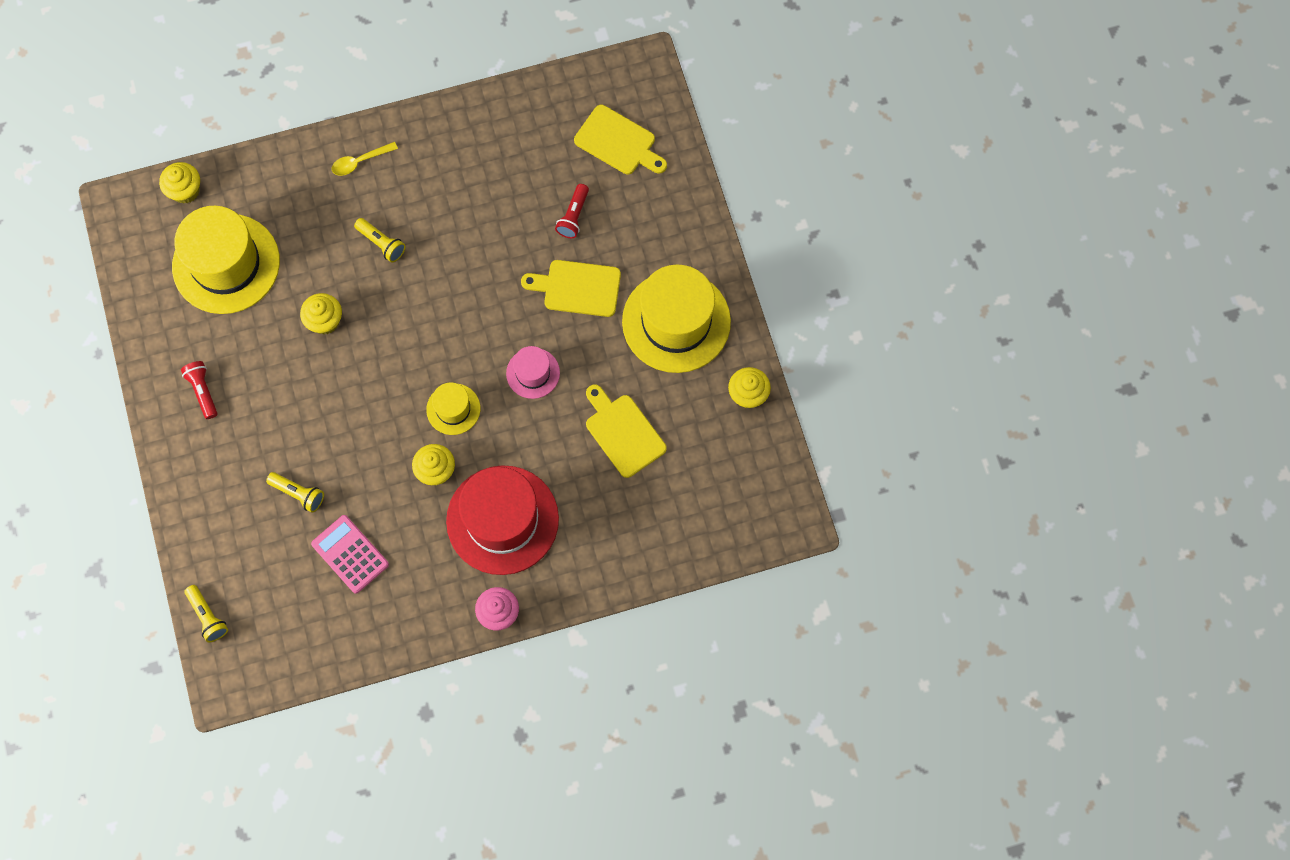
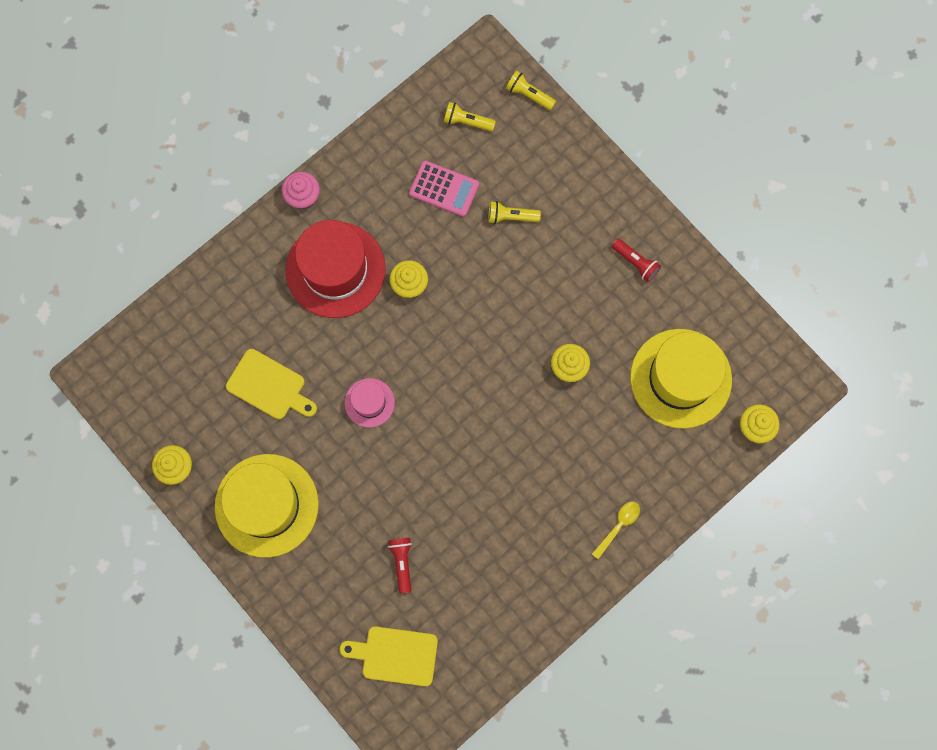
camera: 155 degrees right, 5 degrees up
(381, 243) = (558, 458): yellow flashlight -> yellow flashlight (467, 121)
(453, 409) = (421, 341): yellow hat -> none
(577, 288) = (367, 496): yellow cutting board -> none

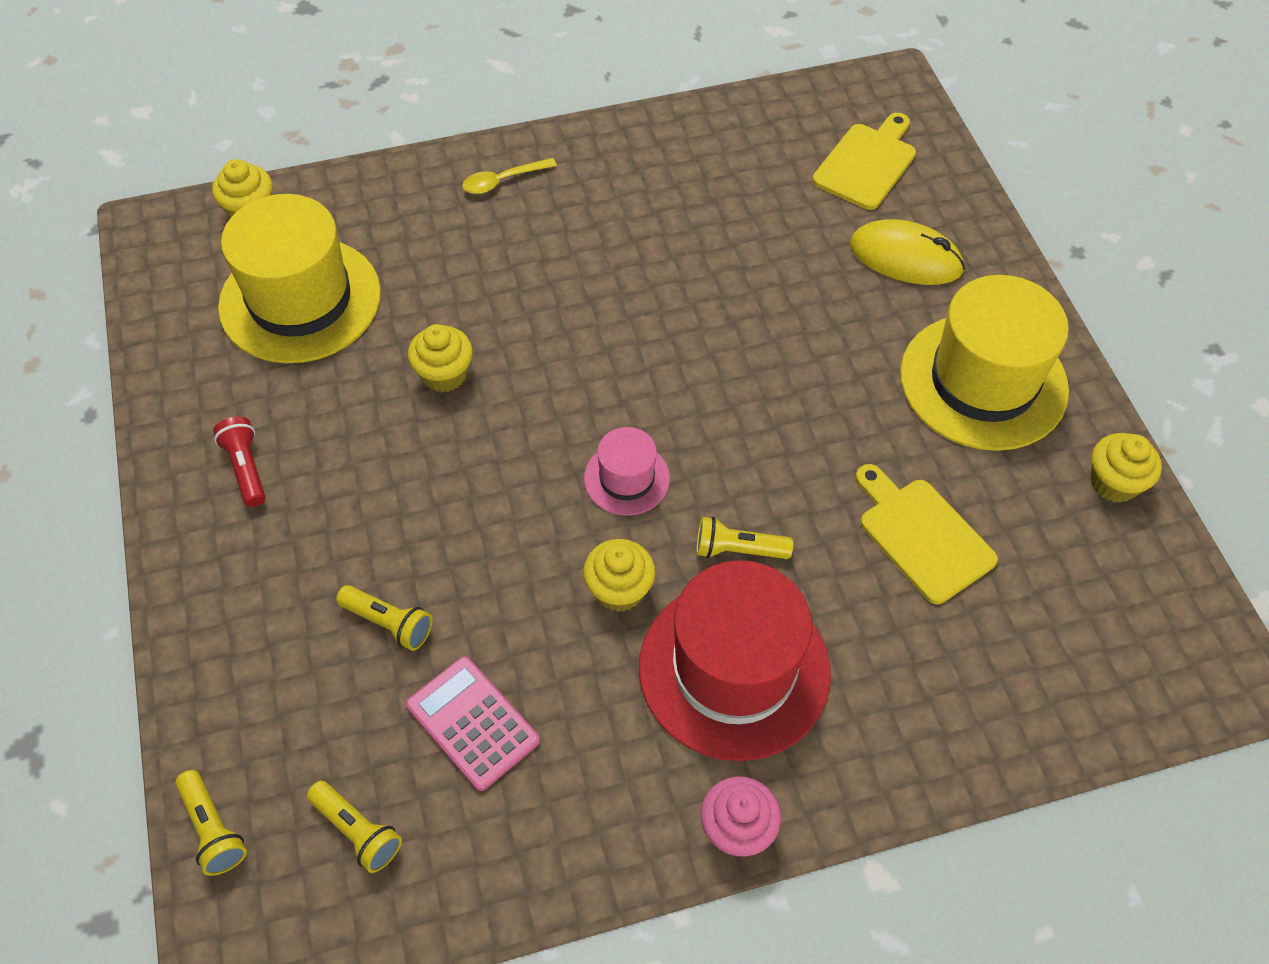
camera: 155 degrees left, 20 degrees down
(342, 582) = (905, 257): none -> yellow mouse
(360, 334) = (738, 550): none -> yellow flashlight
(369, 402) = (769, 449): pink hat -> pink hat (627, 478)
(395, 655) = (867, 163): yellow cutting board -> yellow cutting board turned 90 degrees counterclockwise
(402, 563) = (812, 247): red flashlight -> none

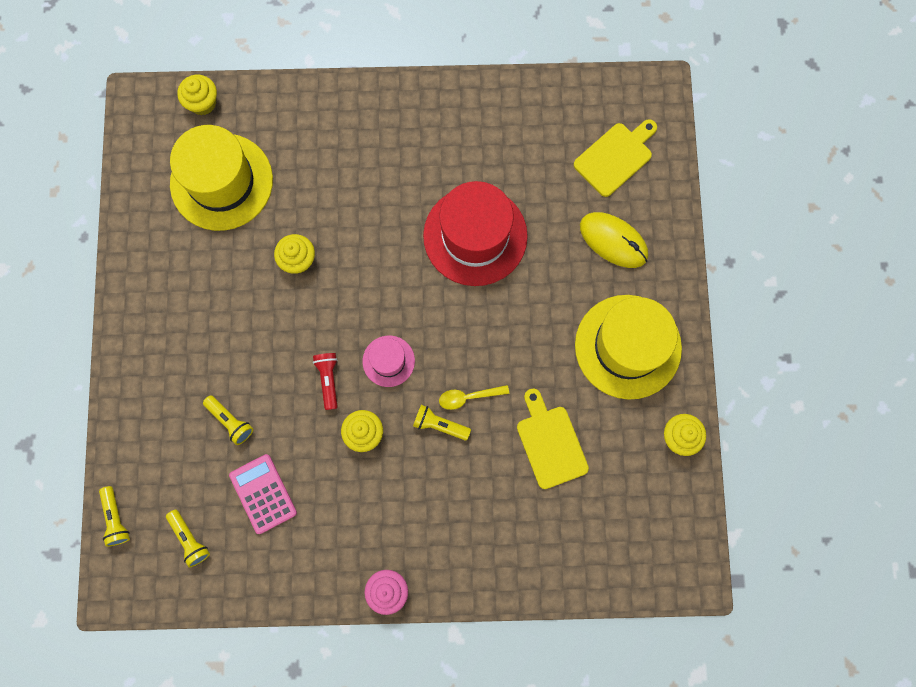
camera: 15 degrees right, 20 degrees up
(246, 468) = (168, 298): red flashlight -> red flashlight (328, 380)
(503, 181) = (369, 115): yellow spoon -> yellow spoon (468, 397)
(734, 669) = (414, 499): red hat -> red hat (475, 236)

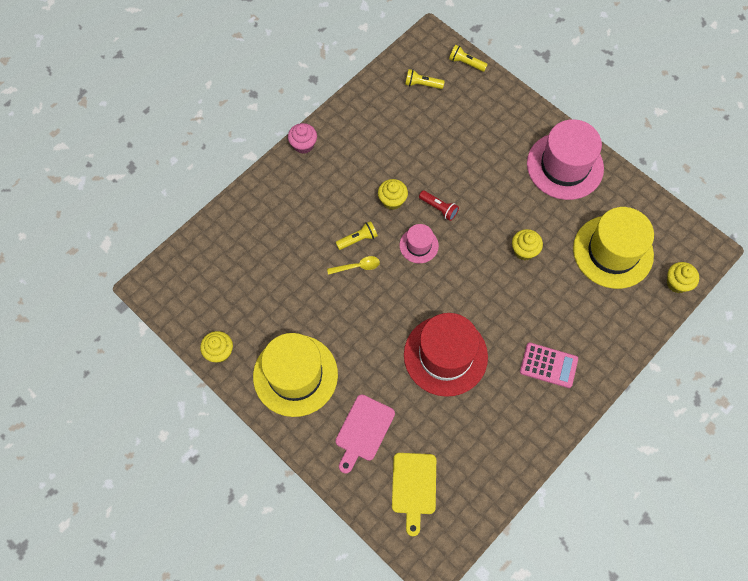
camera: 135 degrees right, 10 degrees down
(160, 303) = (565, 166): none -> pink hat
(230, 421) = (464, 147): yellow flashlight -> none
(263, 494) = (410, 131): pink calculator -> pink calculator (548, 365)
(468, 397) = (357, 266): yellow spoon -> yellow spoon turned 45 degrees clockwise
(550, 443) = (289, 284): yellow cutting board -> none
(613, 241) = (363, 431): yellow mouse -> pink cutting board

